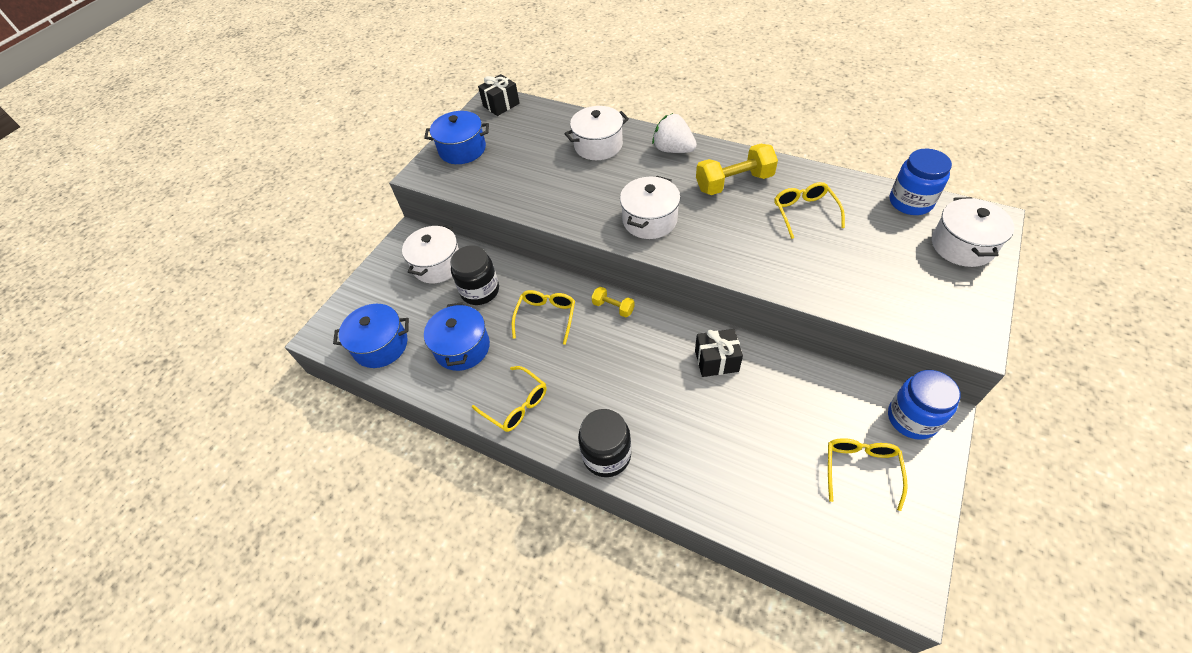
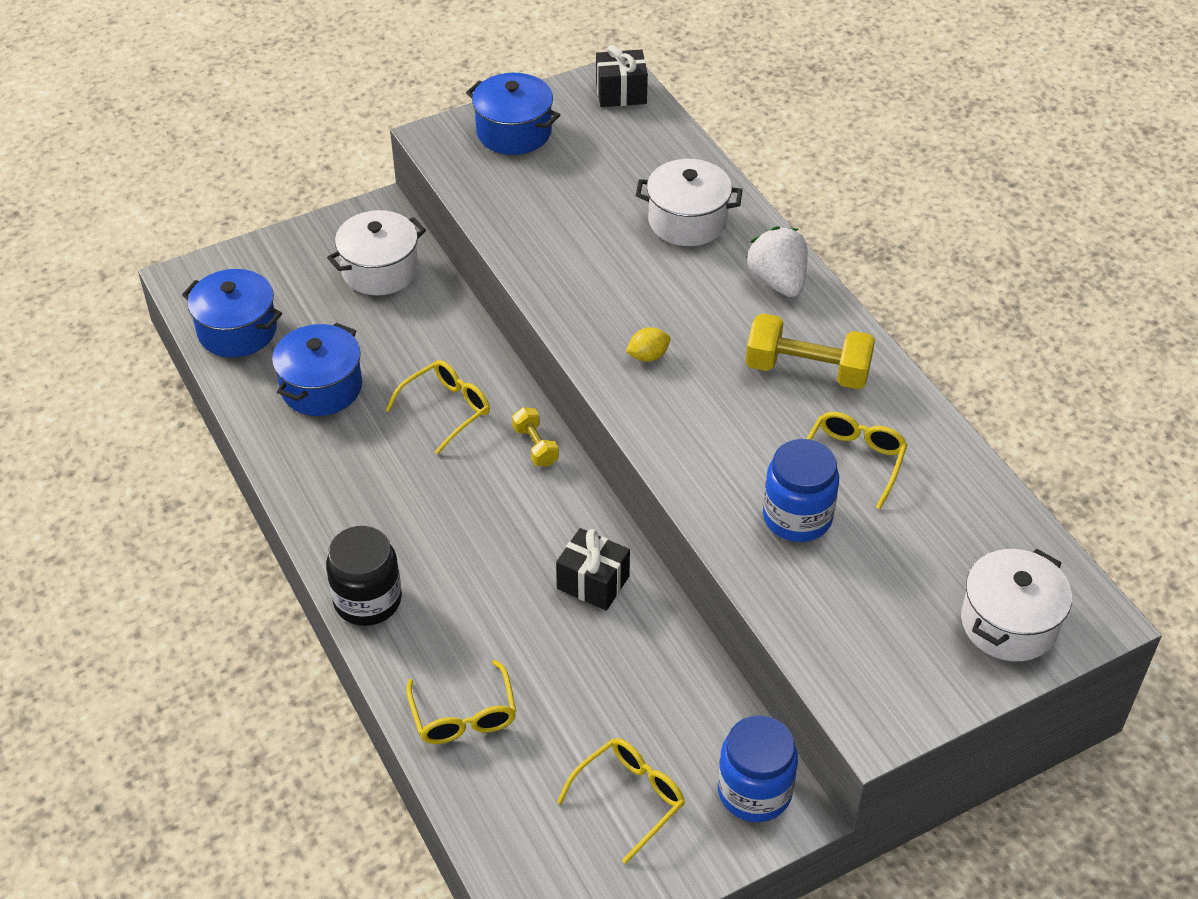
camera: 30 degrees right, 5 degrees down
(480, 291) = (400, 332): black jar -> none
(516, 405) = (322, 486): yellow glasses -> yellow glasses (463, 715)
(649, 220) = (648, 356): white pot -> yellow lemon
(910, 202) = (1012, 532): blue jar -> blue jar (797, 517)

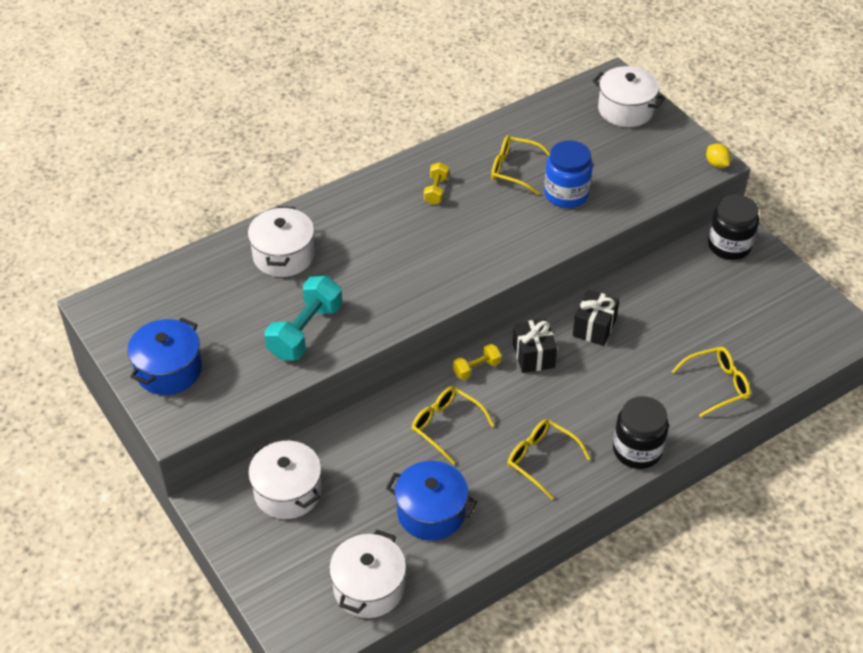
camera: 95 degrees left, 0 degrees up
(237, 330) = (369, 587): blue pot -> white pot
(556, 237) = (305, 331): none -> turquoise dumbbell
(621, 93) = (119, 303): black gift -> black gift (533, 355)
(629, 799) = (752, 300): yellow glasses -> yellow glasses (541, 460)
(648, 356) = (432, 270): yellow lemon -> yellow lemon (716, 164)
(754, 791) = (729, 246): blue jar -> black jar
(778, 281) = (348, 206): white strawberry -> none
(807, 370) = (436, 190): yellow dumbbell -> yellow dumbbell, size x0.53

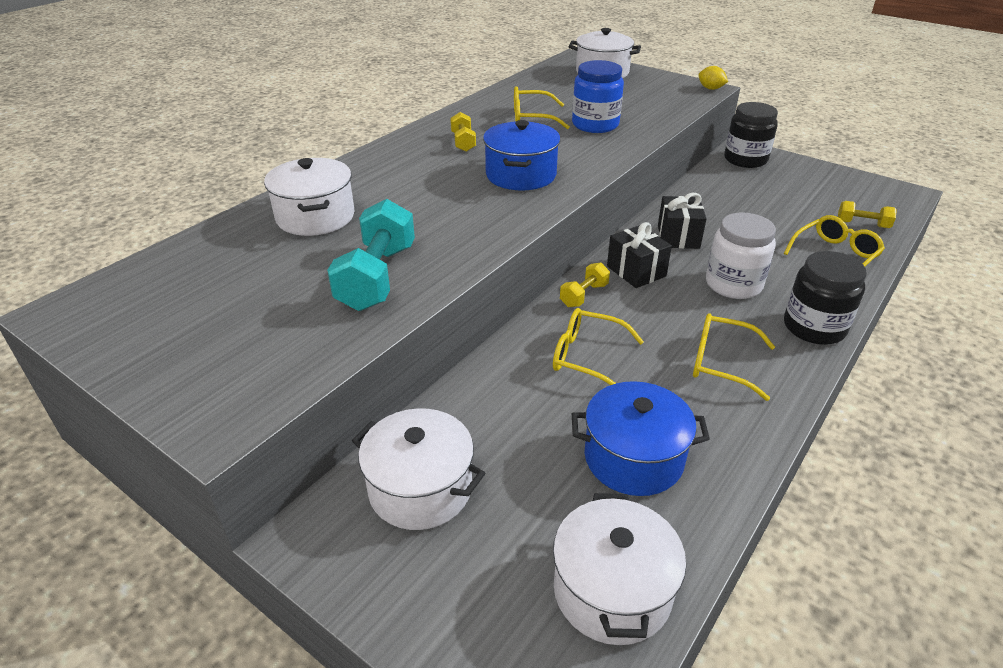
camera: 20 degrees left, 10 degrees down
(169, 370) = (191, 359): blue pot -> blue pot (521, 175)
(604, 391) = (733, 284): none -> white jar
(773, 358) = (862, 224): none -> yellow dumbbell

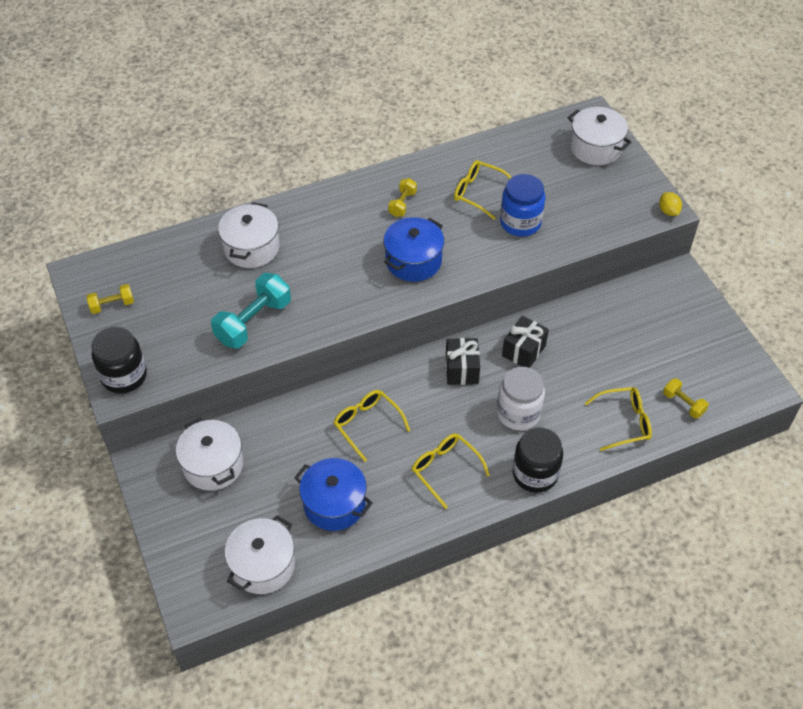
camera: 30 degrees right, 15 degrees up
(583, 295) = (407, 374): yellow dumbbell -> yellow dumbbell (112, 305)
(745, 159) = (668, 289): black jar -> black jar (124, 376)

